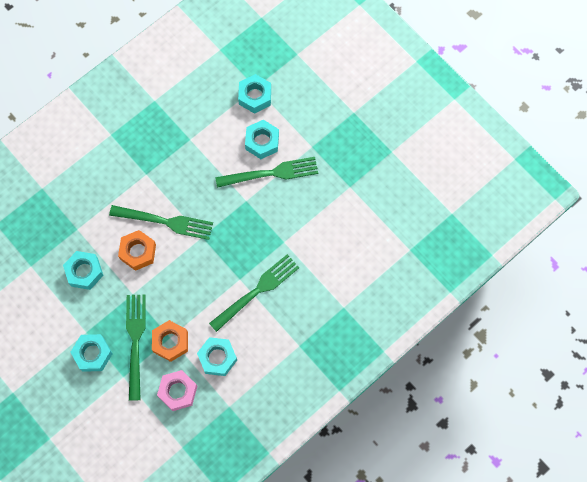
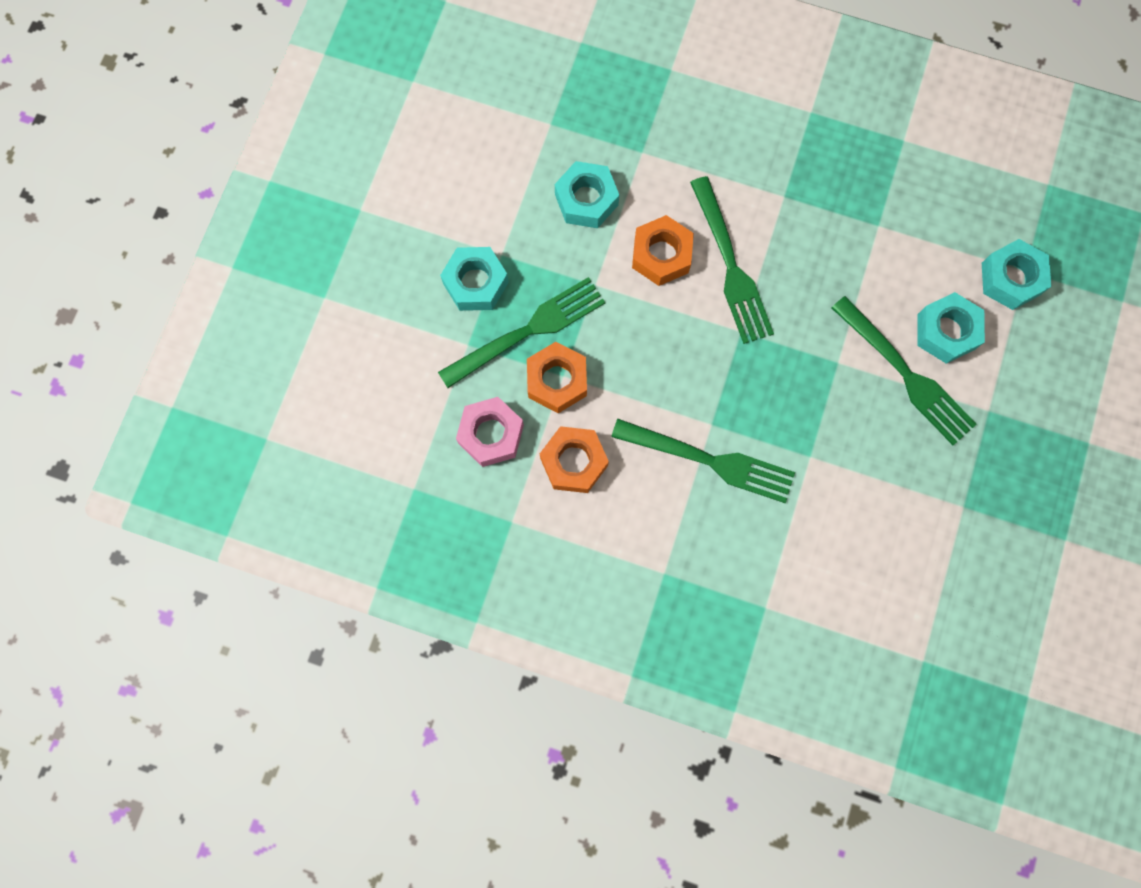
camera: 60 degrees right, 5 degrees up
(217, 358) = (574, 462): turquoise nut -> orange nut

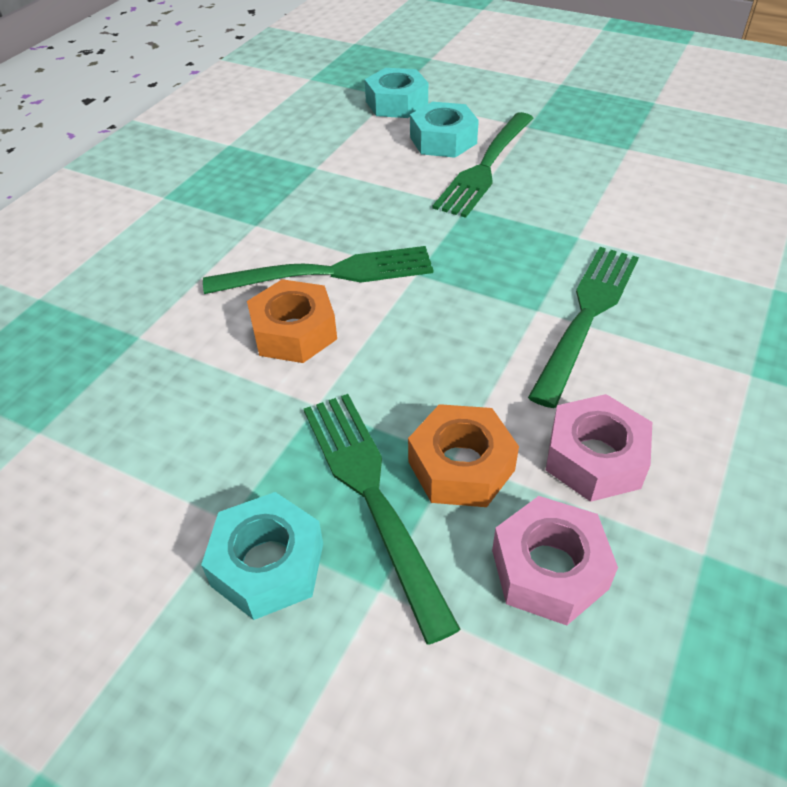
camera: 80 degrees left, 30 degrees down
(574, 462) = (594, 458): orange nut -> pink nut
(586, 200) = (181, 401): turquoise nut -> none
(905, 374) = (485, 167): green fork -> green fork turned 150 degrees clockwise

